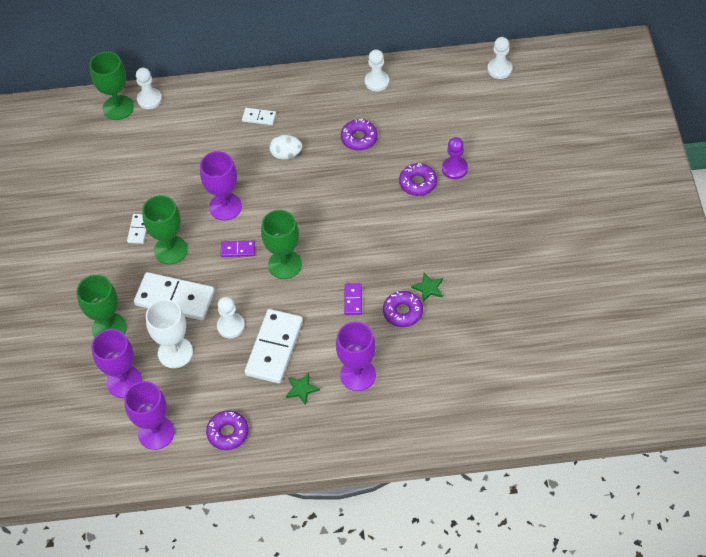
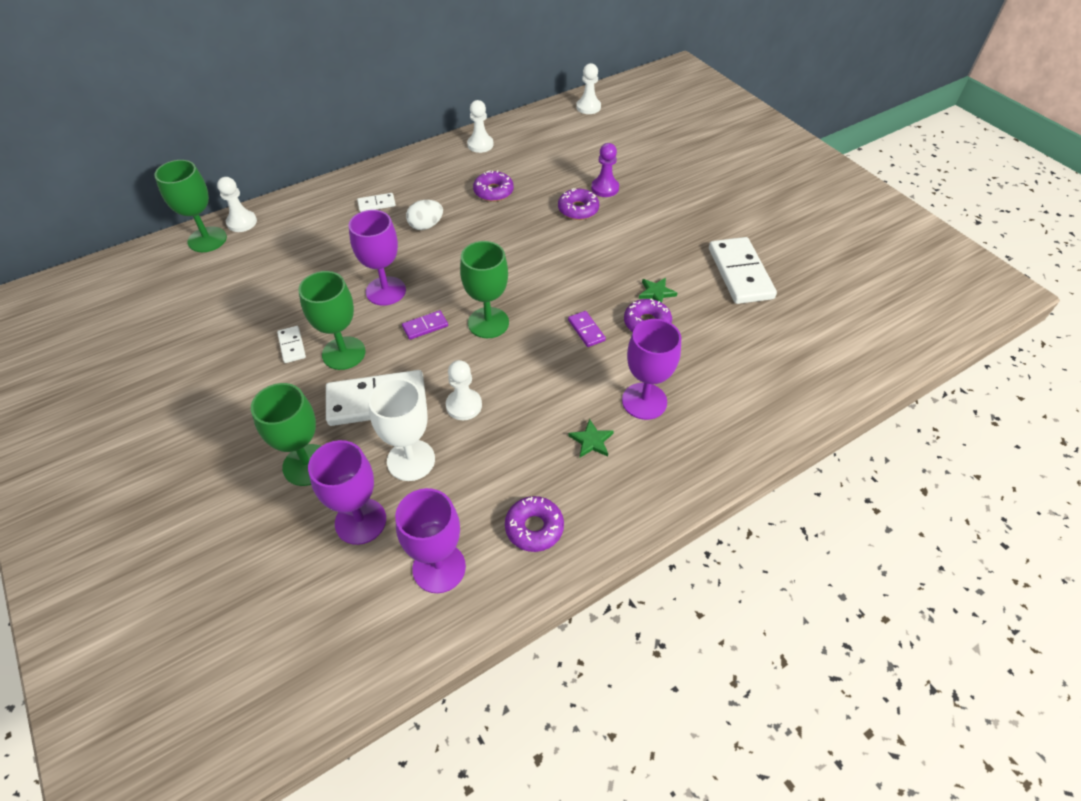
camera: 30 degrees left, 5 degrees down
(274, 348) = (530, 409): white domino -> white domino (740, 273)

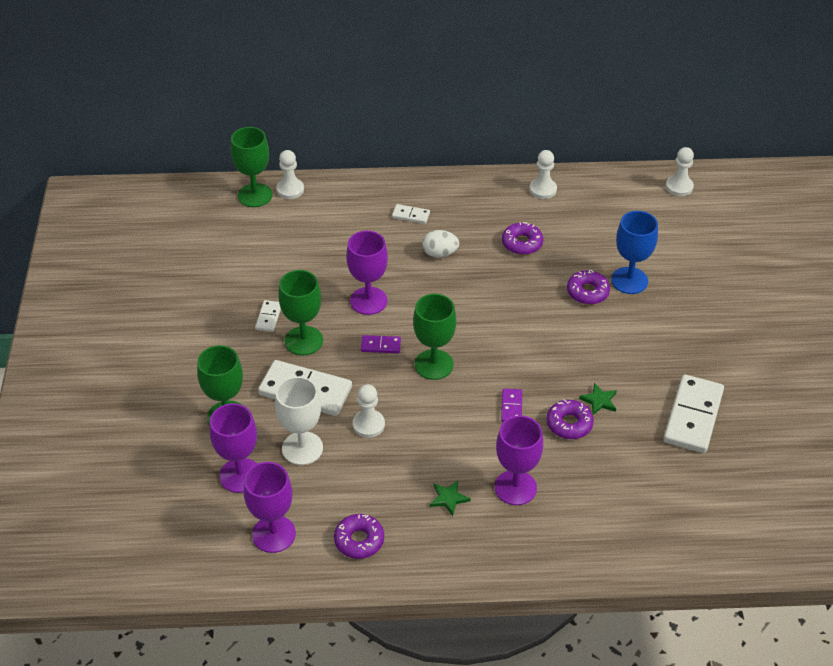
camera: 30 degrees right, 5 degrees down
(605, 188) = (629, 280): purple pawn -> blue goblet

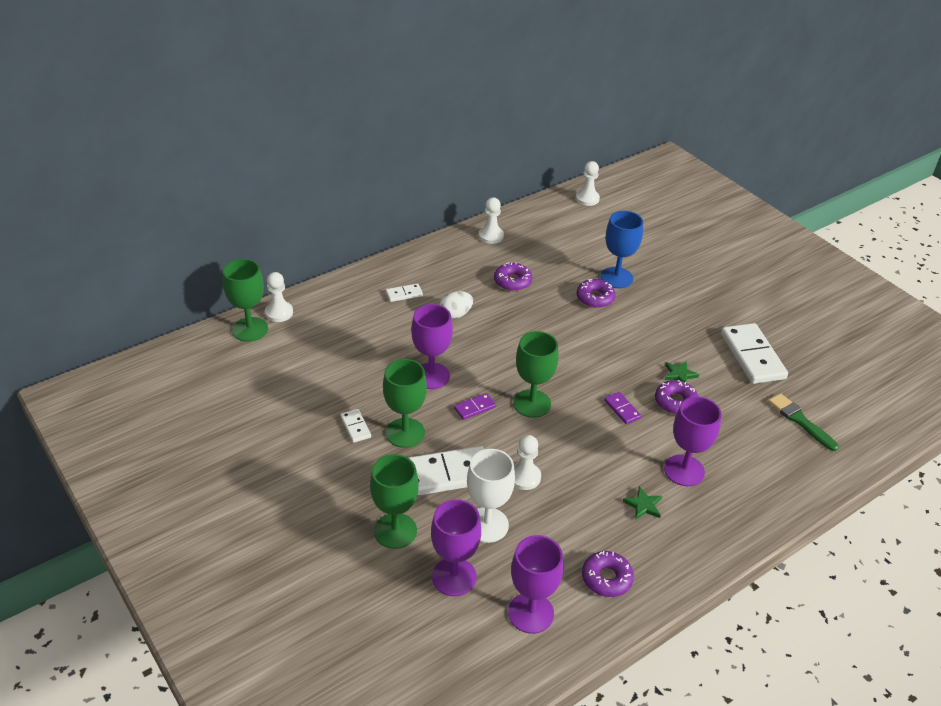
camera: 35 degrees left, 5 degrees down
(677, 498) = (800, 421): none -> green brush

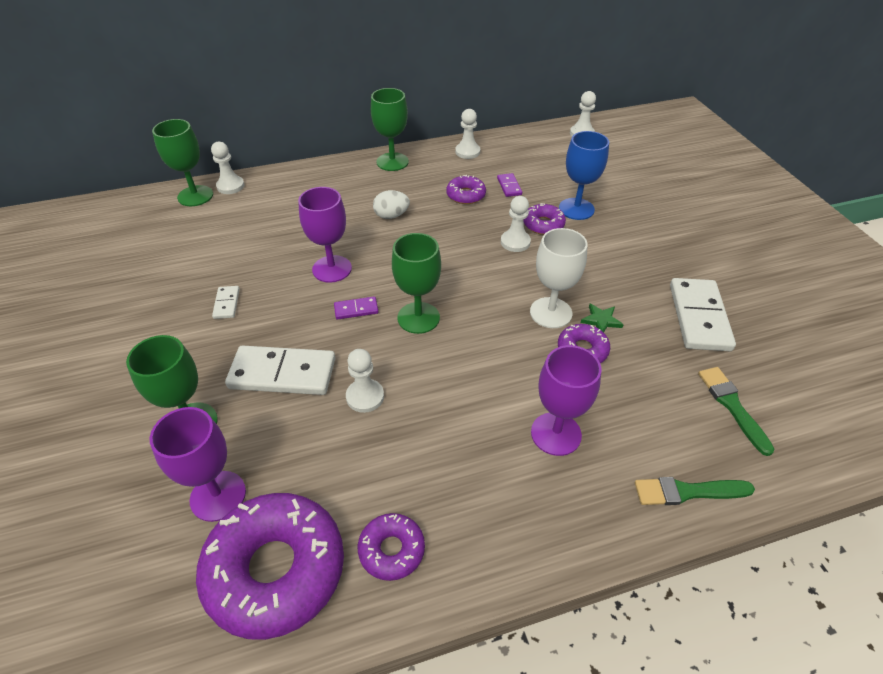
camera: 20 degrees right, 5 degrees up
(404, 294) = (354, 189): white domino -> none
(405, 433) = (270, 320): green goblet -> green goblet (392, 162)
(487, 525) = (292, 442): white goblet -> white goblet (550, 313)
(531, 613) = (276, 570): purple goblet -> purple donut
(579, 319) = (515, 242): none -> white pawn
(622, 409) = (515, 345): purple domino -> purple domino (509, 186)
(643, 505) = (485, 465): green star -> none
(791, 488) = (687, 492): none -> green brush

